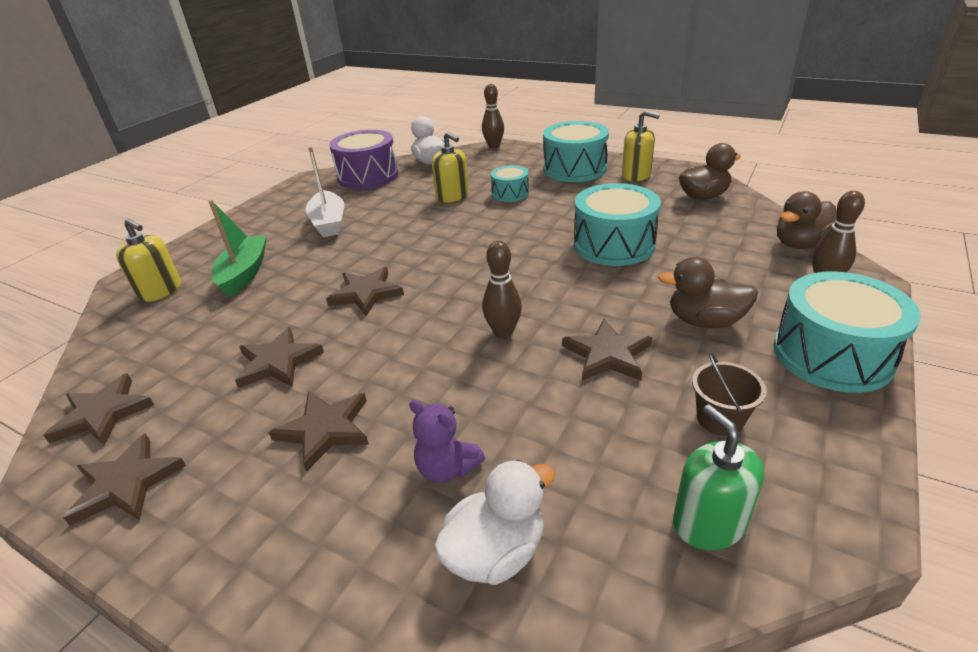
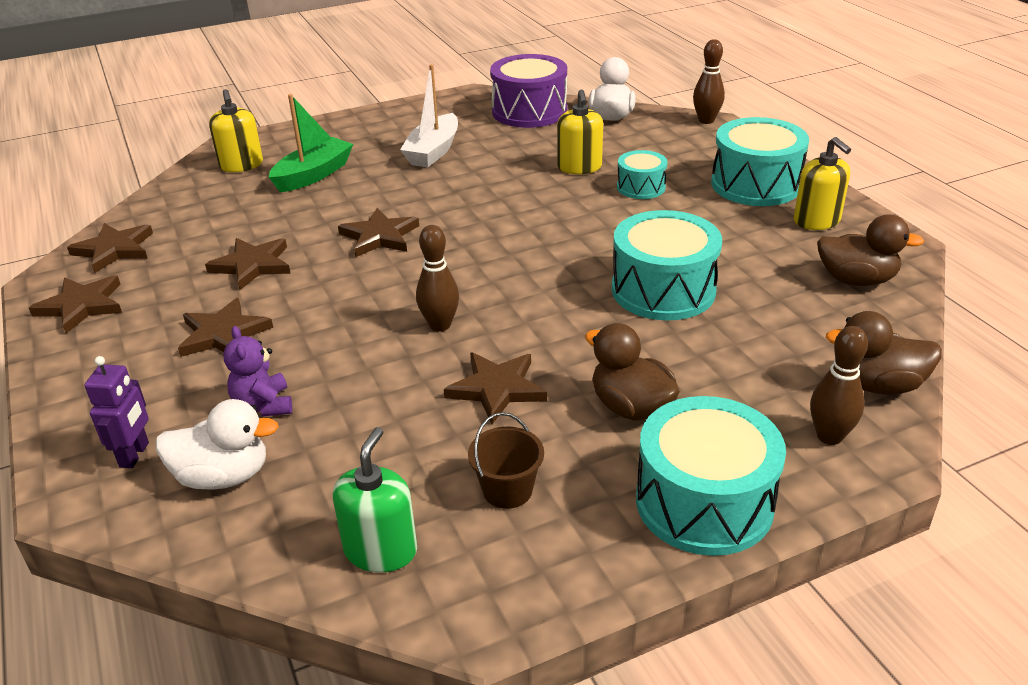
camera: 35 degrees right, 0 degrees up
(379, 591) = (135, 455): none -> purple robot

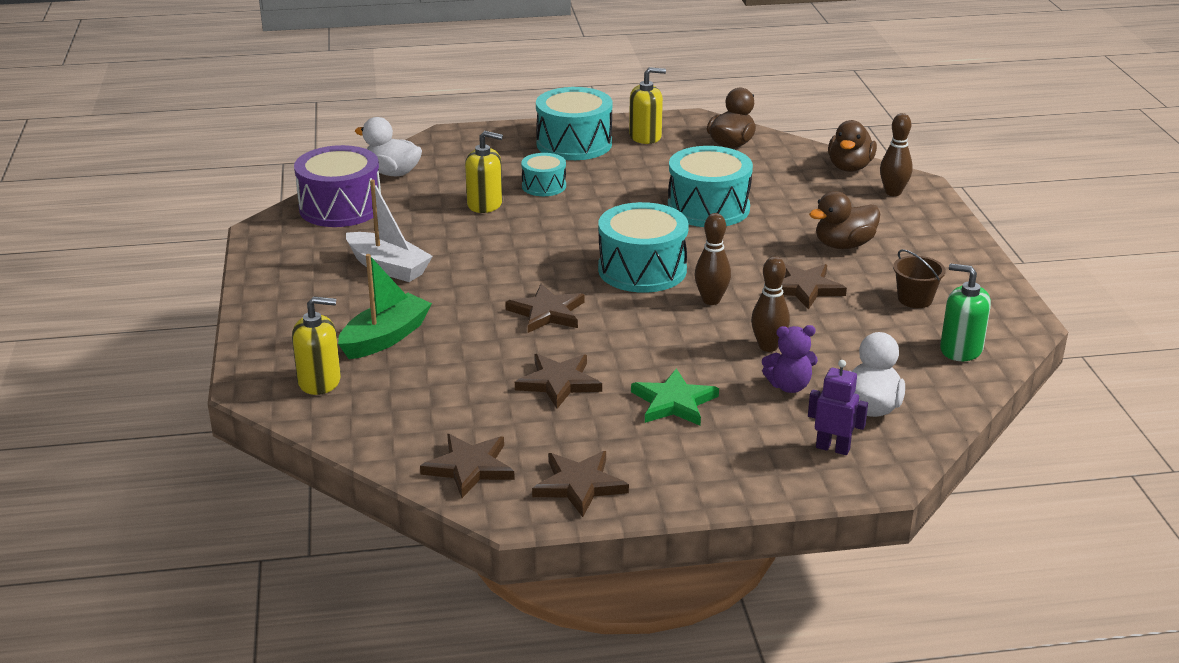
camera: 75 degrees left, 5 degrees down
(223, 334) = (674, 402): brown star -> green star
(313, 175) = (385, 338): green boat -> green boat turned 75 degrees clockwise
(704, 502) = (941, 240): turquoise drum -> turquoise drum (642, 270)
(706, 120) = (441, 136): brown bowling pin -> brown bowling pin (768, 346)

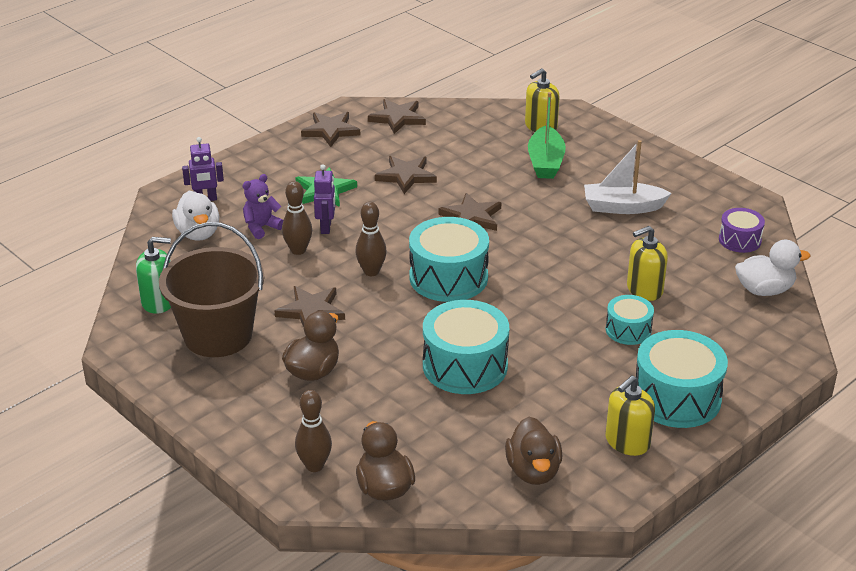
camera: 145 degrees right, 5 degrees up
(340, 207) = (739, 240): purple drum -> purple drum, size x0.55
(714, 359) = (326, 227): none -> purple robot
(915, 299) = (218, 335): brown bucket -> brown bucket, size x2.21

